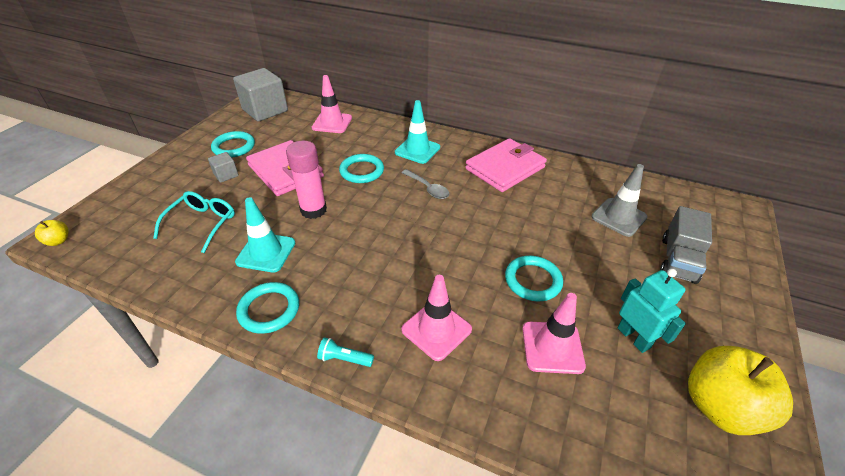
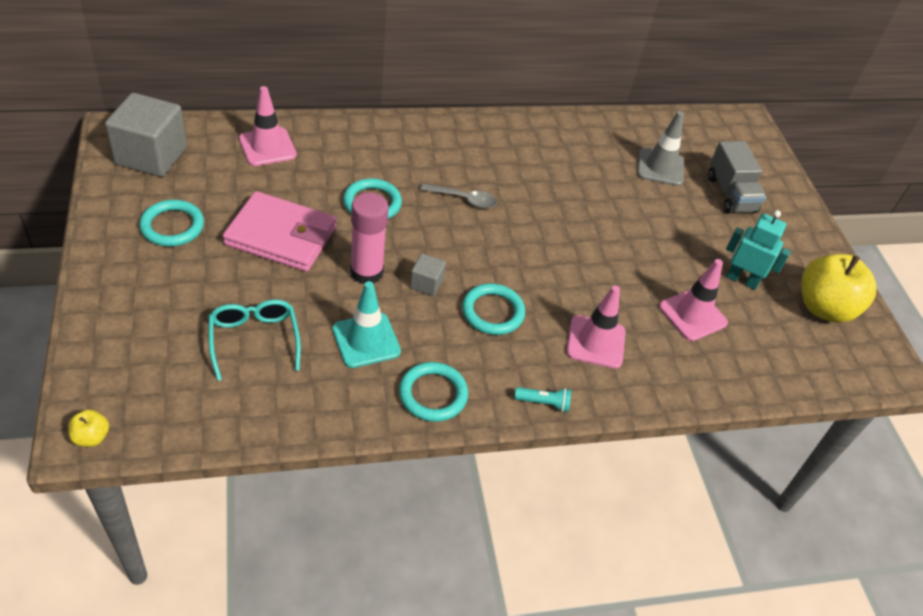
camera: 40 degrees left, 5 degrees up
(226, 175) = (209, 268): grey cube -> grey cube (426, 283)
(344, 359) = (544, 403): turquoise flashlight -> turquoise flashlight turned 150 degrees counterclockwise
(417, 150) = (409, 153): turquoise traffic cone -> none
(505, 168) = (520, 146): pink wallet -> none
(533, 280) = (636, 262): turquoise ring -> turquoise ring (492, 312)

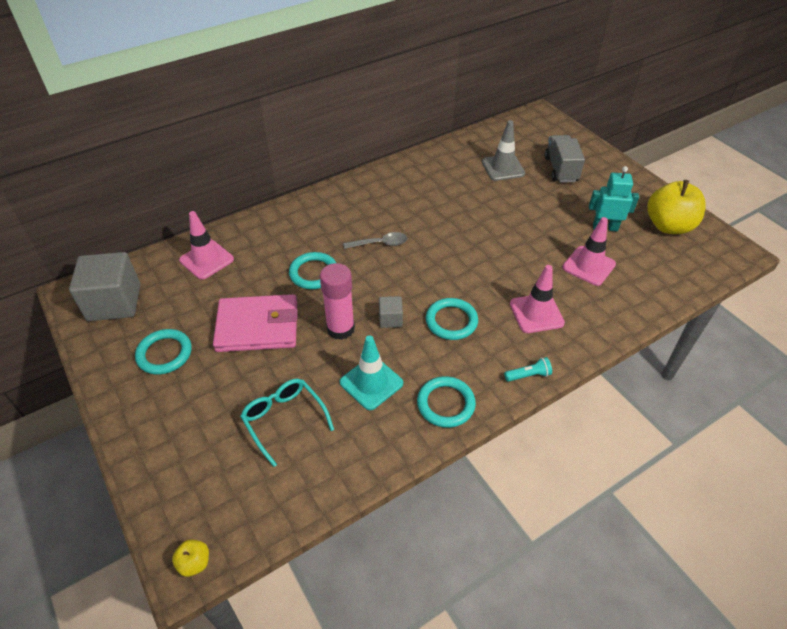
camera: 15 degrees left, 0 degrees up
(730, 194) = (560, 169): grey truck -> grey truck turned 150 degrees counterclockwise

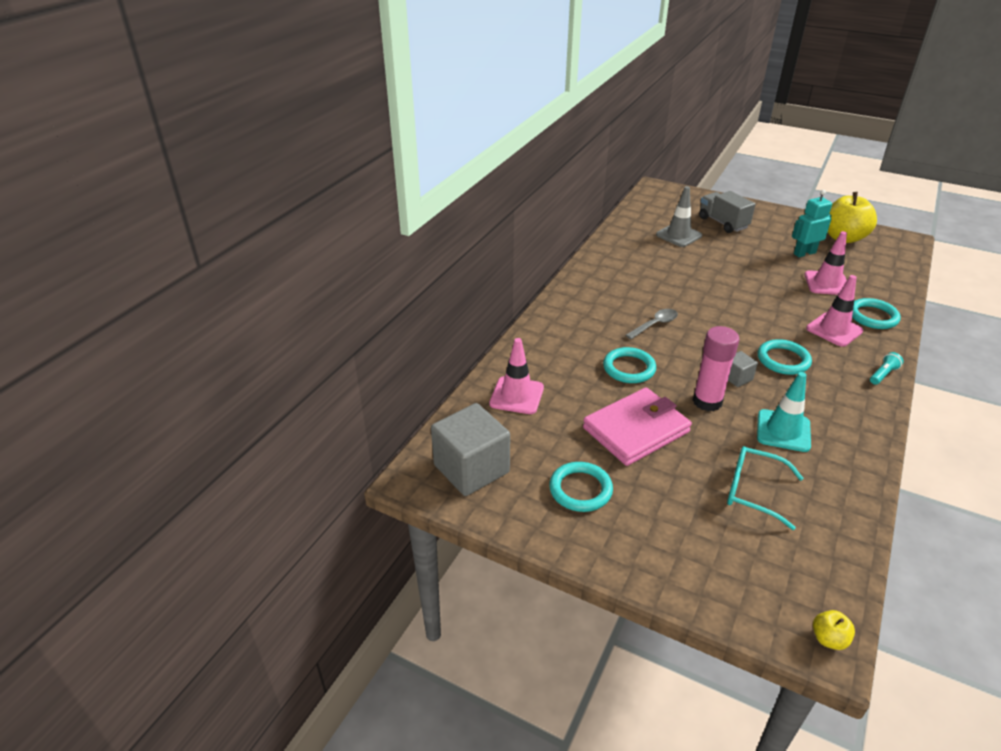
camera: 30 degrees left, 10 degrees down
(445, 404) = (855, 420): turquoise ring -> turquoise ring (873, 316)

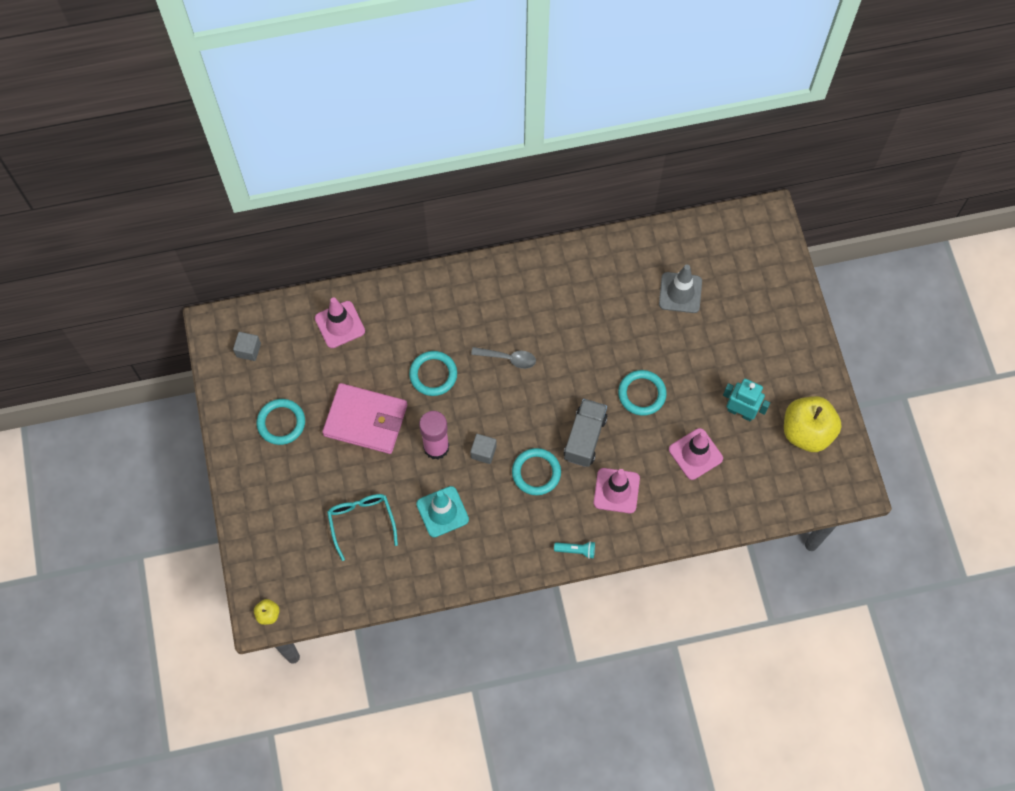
camera: 50 degrees right, 30 degrees up
(471, 469) = (248, 350): grey cube -> grey cube, size x0.47
(723, 223) = (741, 315): grey truck -> grey truck (584, 438)
(873, 316) = (666, 511): turquoise ring -> turquoise ring (642, 394)

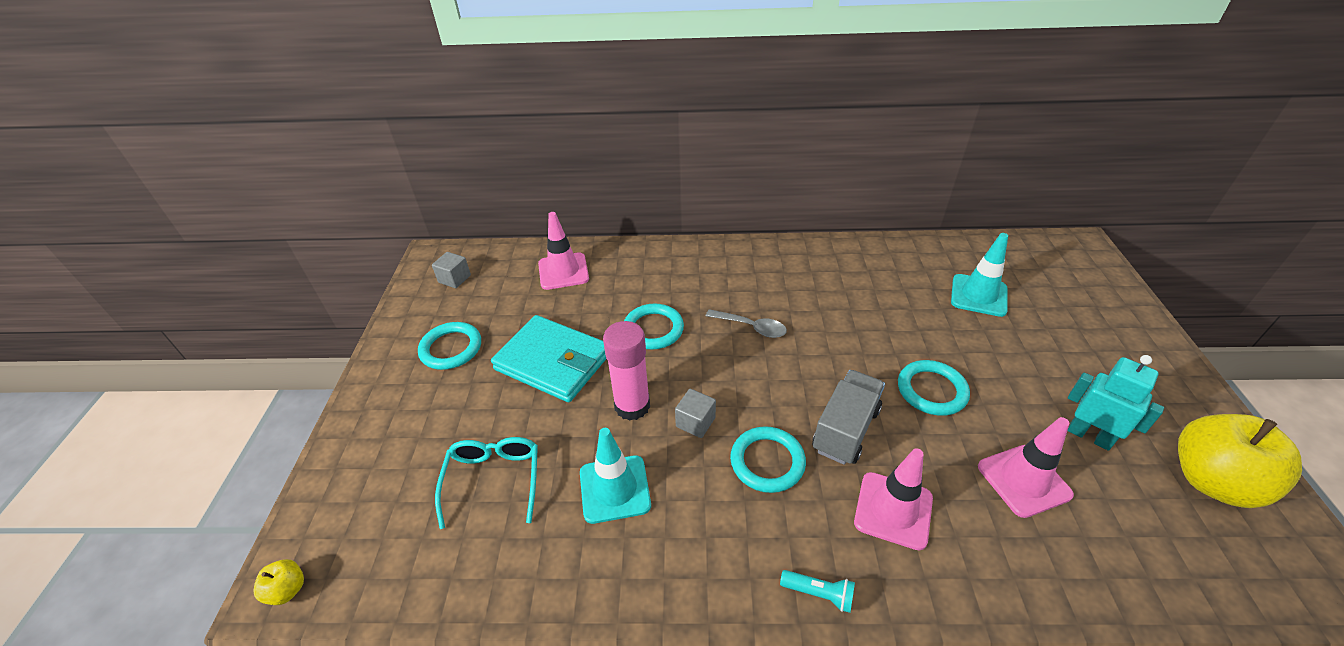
camera: 15 degrees right, 25 degrees down
(365, 420) = (553, 362): pink wallet -> turquoise wallet
(680, 293) = (978, 295): grey traffic cone -> turquoise traffic cone

